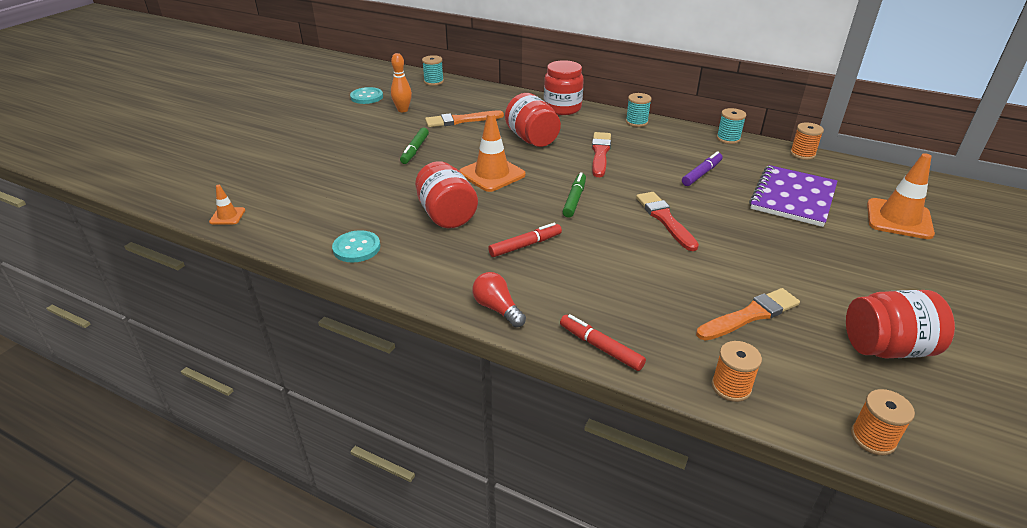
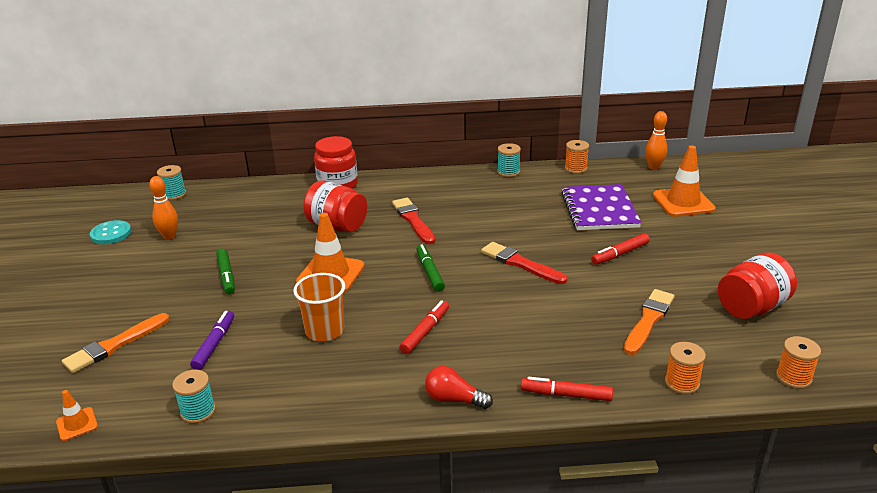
camera: 30 degrees left, 5 degrees down
(356, 248) = (264, 399): turquoise button -> none
(447, 215) = (325, 331): red jar -> orange cup
(461, 120) = (246, 228): orange brush -> orange brush (115, 345)
(636, 122) = (419, 179): turquoise spool -> turquoise spool (198, 411)
(701, 174) = (514, 211): purple marker -> purple marker (214, 344)
(777, 244) = (620, 254): none -> red marker
(895, 176) = (654, 167): none -> orange bowling pin

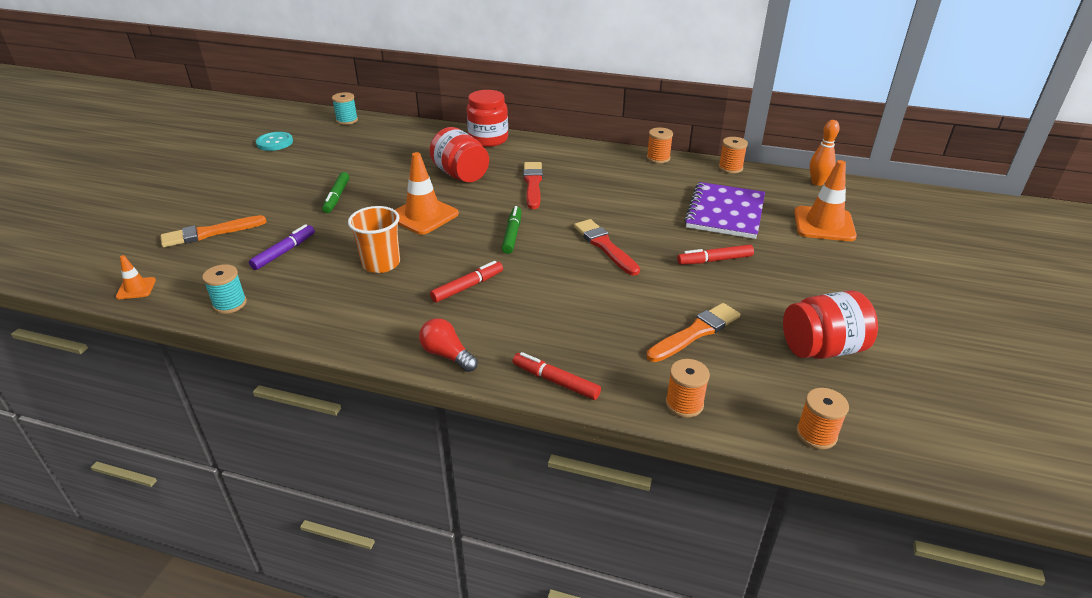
camera: 20 degrees right, 5 degrees up
(169, 236) = (317, 154): orange bowling pin -> none
(508, 172) = (658, 158): turquoise spool -> orange spool

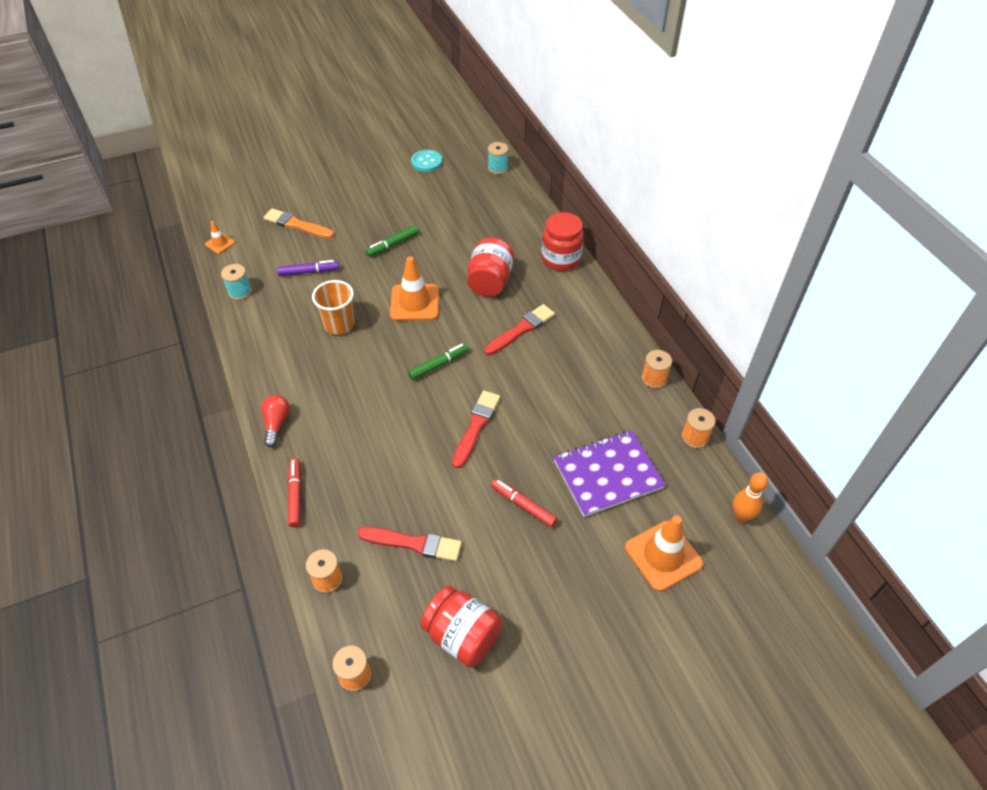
camera: 50 degrees right, 15 degrees up
(467, 287) = (354, 384): red marker -> none
(695, 332) = (413, 543): orange brush -> red brush

